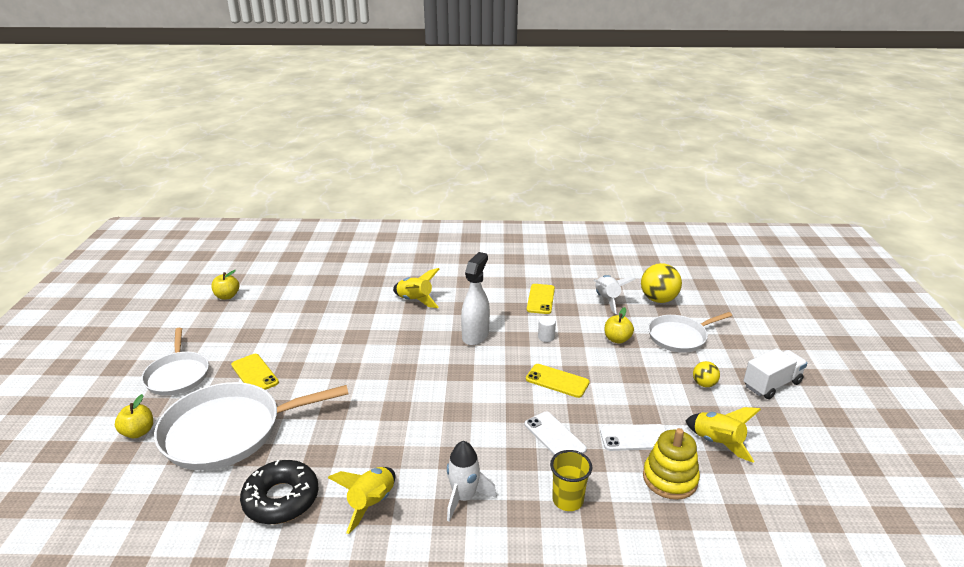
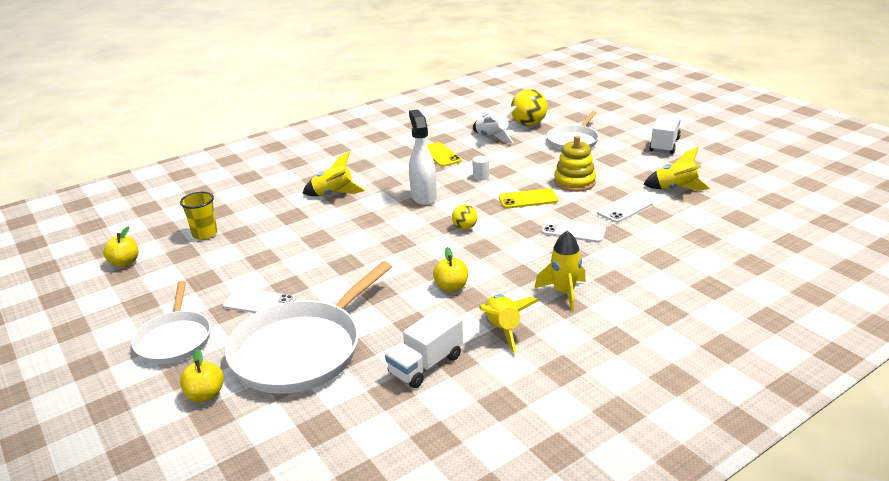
camera: 35 degrees left, 0 degrees up
(177, 375) = (174, 339): white pan -> white pan turned 45 degrees clockwise
(254, 374) = (259, 303): yellow phone -> white phone
(281, 499) = (426, 365): black donut -> white truck
(464, 497) = (563, 292): white rocket -> yellow rocket
(567, 500) = (632, 260): yellow cup -> yellow cup (205, 234)
(617, 339) = (534, 158): yellow apple -> yellow apple (451, 287)
(670, 479) = (675, 219): yellow stacking toy -> yellow stacking toy (574, 182)
(704, 384) = (625, 161): yellow ball -> yellow ball (464, 228)

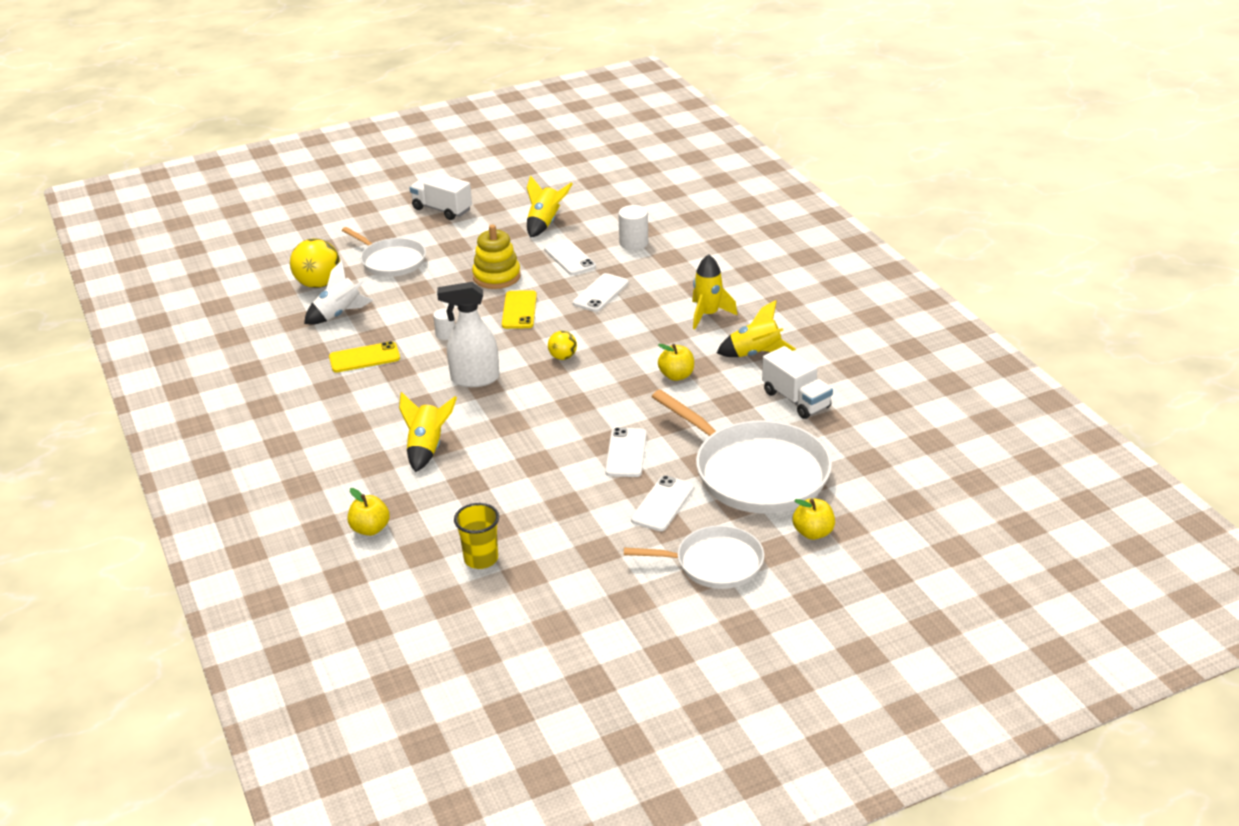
camera: 80 degrees left, 5 degrees up
(125, 263) = (526, 628): yellow apple -> yellow apple (370, 529)
(330, 276) = (626, 453): none -> white phone
(674, 235) = (633, 243): none -> white cylinder

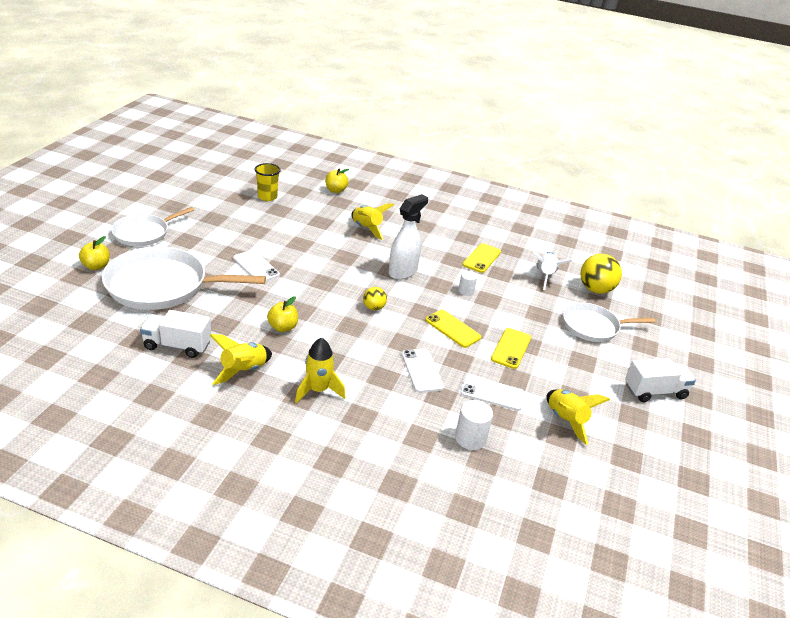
camera: 130 degrees right, 0 degrees up
(496, 276) = (511, 348): yellow stacking toy -> yellow phone
(663, 504) = (203, 249): white phone -> none

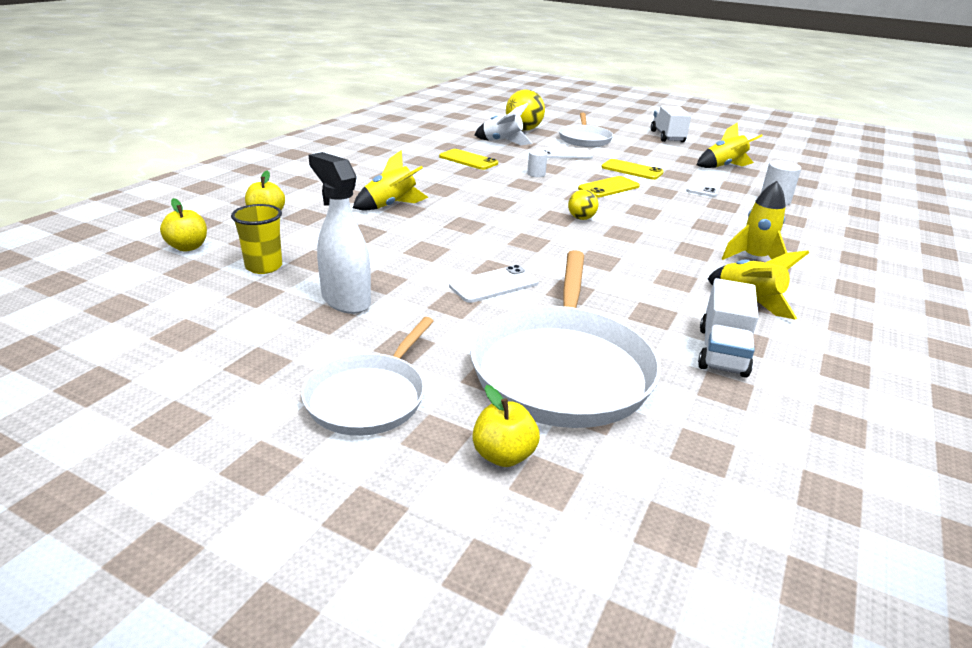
camera: 80 degrees left, 5 degrees down
(144, 233) = (369, 397): white pan -> white pan turned 60 degrees clockwise
(283, 327) = (642, 272): yellow apple -> yellow apple (188, 247)
(403, 272) = (500, 197): white spray bottle -> white spray bottle (345, 300)
(422, 370) = (687, 208): white phone -> white phone (563, 154)

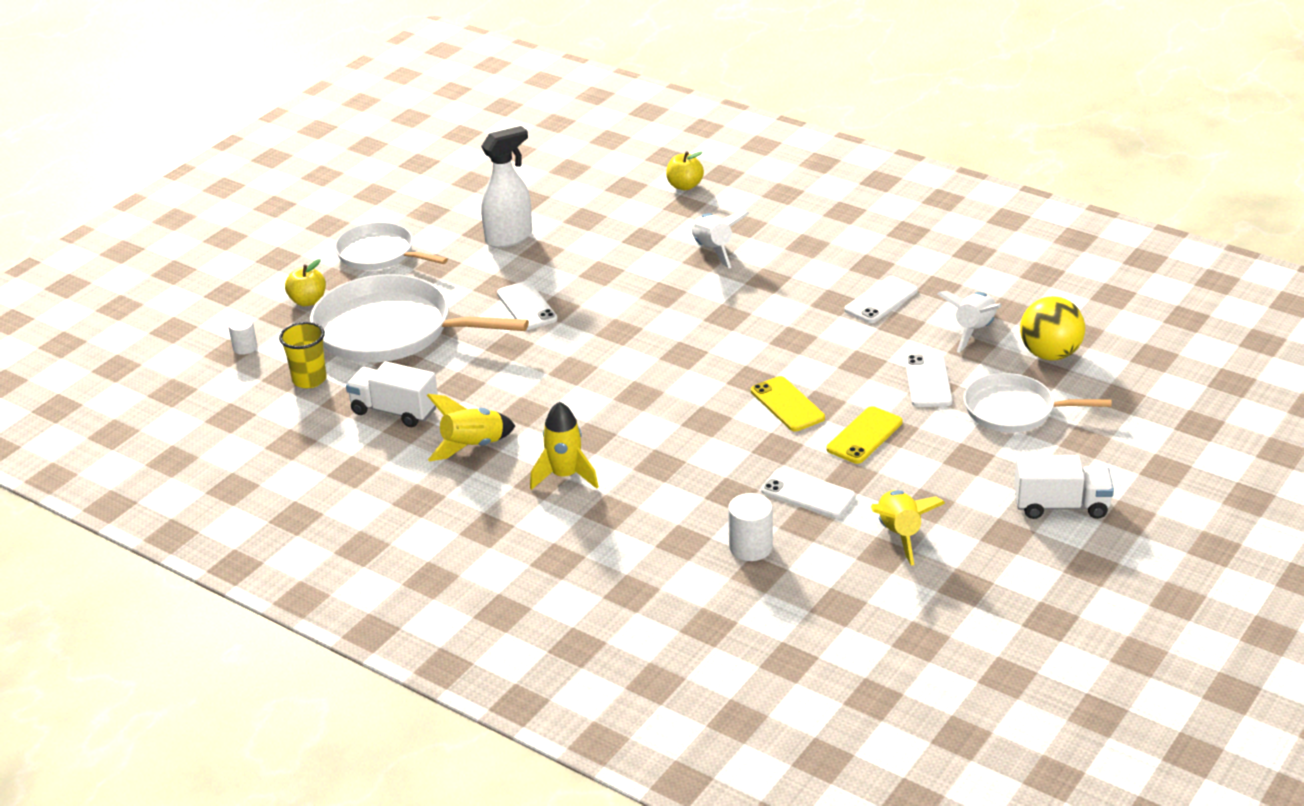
camera: 100 degrees right, 5 degrees up
(188, 247) = (613, 160): yellow apple -> none
(264, 267) = (573, 197): yellow cup -> yellow cup (309, 380)
(391, 206) = (713, 250): yellow rocket -> white rocket
(468, 160) = (881, 300): yellow phone -> white phone
(536, 174) = (832, 350): white cylinder -> white cylinder (245, 348)
(581, 218) = (680, 370): yellow ball -> none

